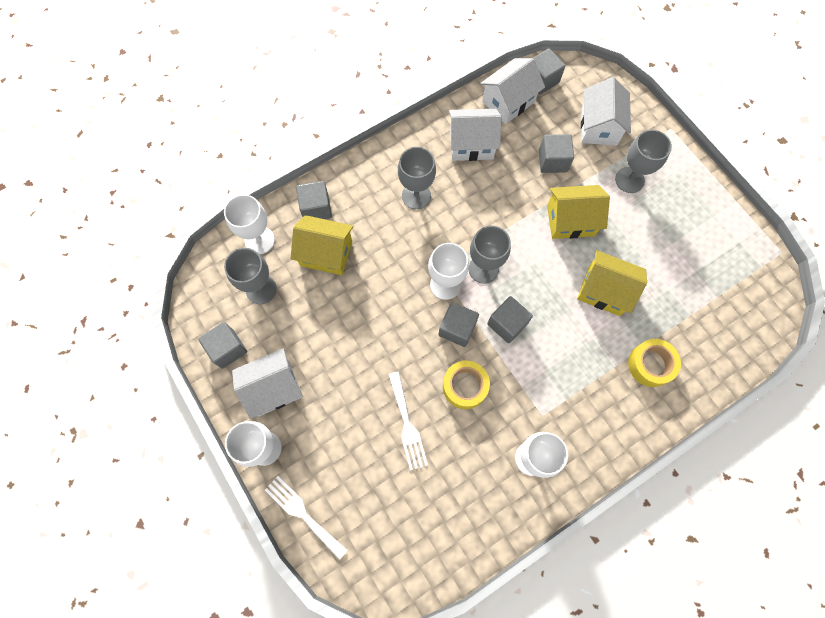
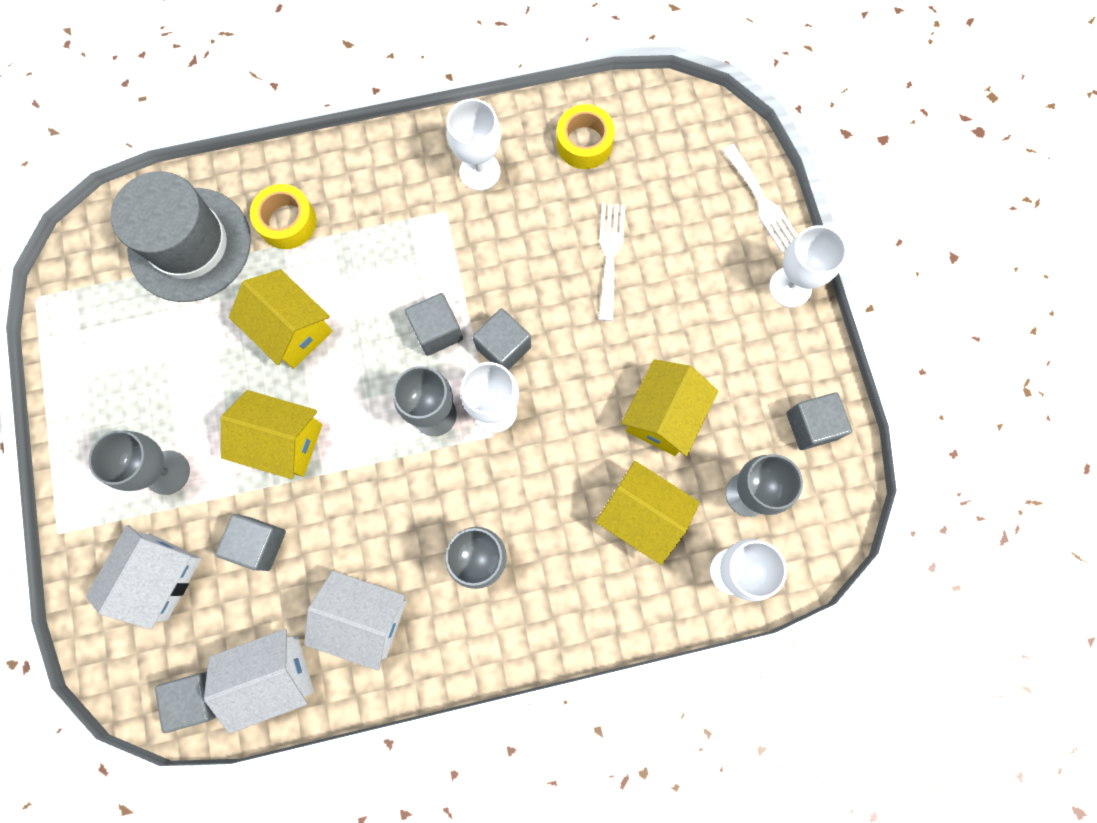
camera: 160 degrees left, 5 degrees up
(274, 388) = (762, 354): white house -> none
(316, 208) = (636, 594): grey cube -> none
(331, 320) = (664, 416): none -> yellow house
(465, 386) = (523, 274): yellow tape -> yellow tape (584, 143)
(706, 324) = (190, 244): none -> grey hat

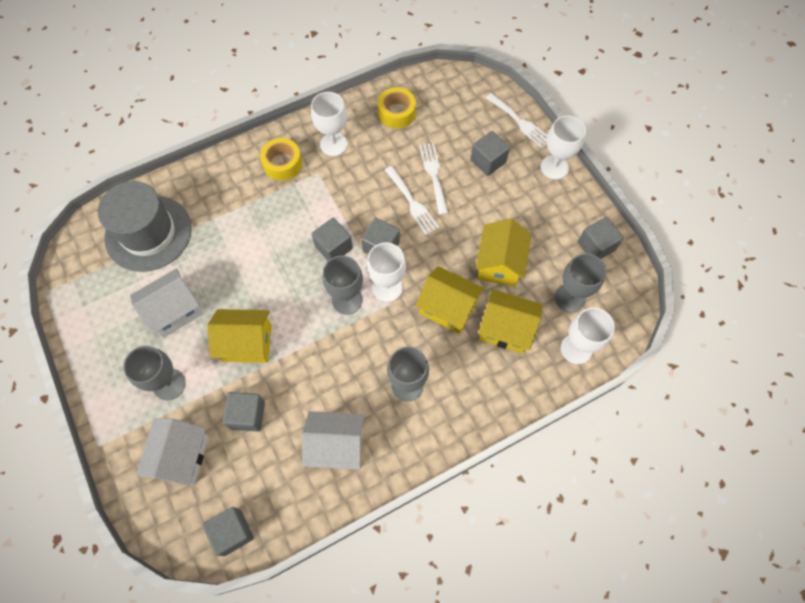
camera: 15 degrees left, 10 degrees down
(273, 675) = (281, 502): white house -> white house (174, 311)
(287, 222) = (212, 204): yellow tape -> yellow tape (282, 164)
(292, 329) = (234, 270): yellow house -> yellow house (448, 308)
(566, 291) = (412, 203): none -> white fork
(695, 253) = (488, 161): none -> grey cube

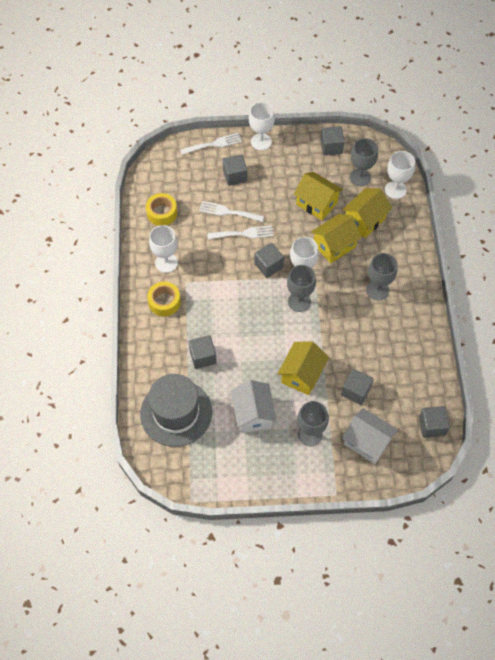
camera: 65 degrees left, 5 degrees down
(333, 247) = (254, 294): grey cube -> grey cube (203, 357)
(336, 445) = (400, 345): white house -> none

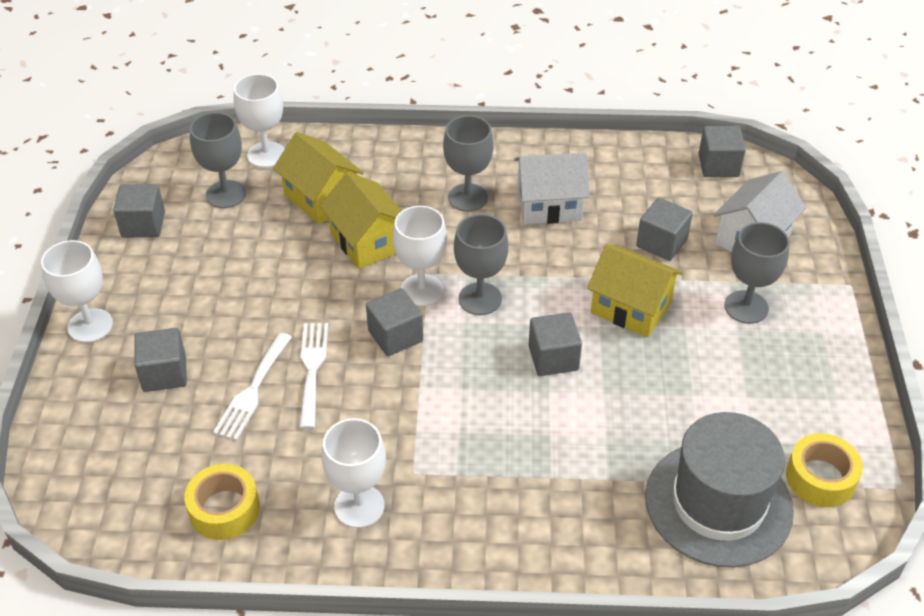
camera: 85 degrees left, 15 degrees down
(164, 302) = (458, 513): yellow tape -> yellow tape (820, 478)
(203, 357) = (592, 452): grey cube -> grey cube (553, 358)
(214, 144) = (66, 404): white fork -> none
(253, 414) = (712, 381): white house -> white house (549, 205)
(316, 203) = (268, 256): yellow house -> none

